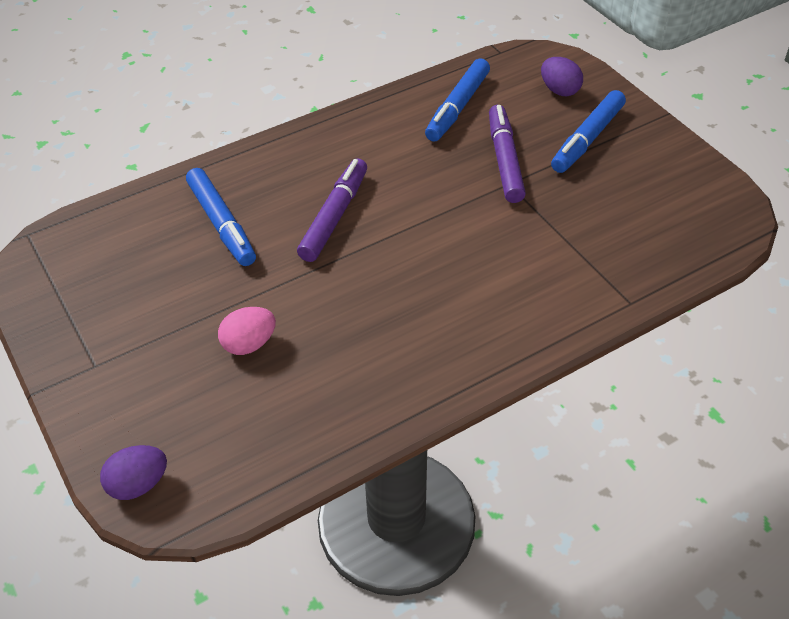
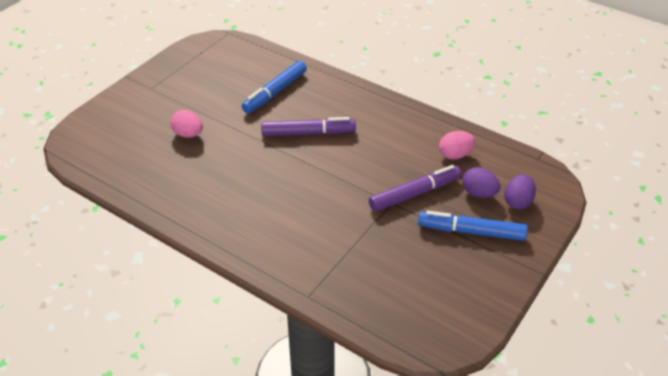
camera: 65 degrees right, 5 degrees down
(138, 484) = (80, 130): purple egg -> purple egg (479, 193)
(458, 107) = (455, 155): blue marker -> pink egg

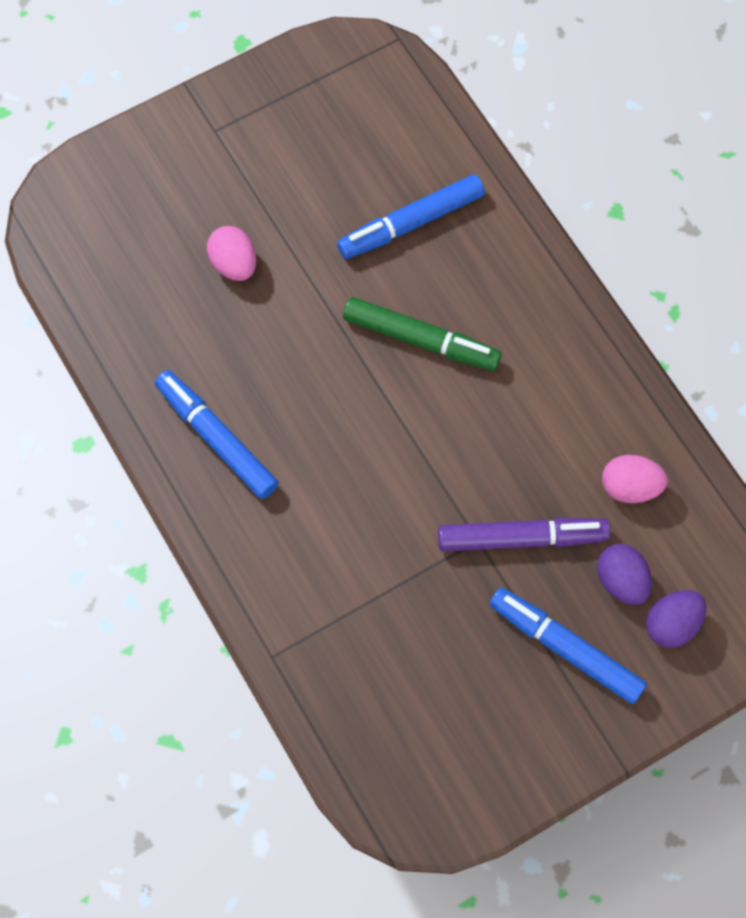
camera: 25 degrees right, 25 degrees up
(218, 208) = (217, 439): none -> blue marker
(308, 133) = (420, 339): purple marker -> green marker

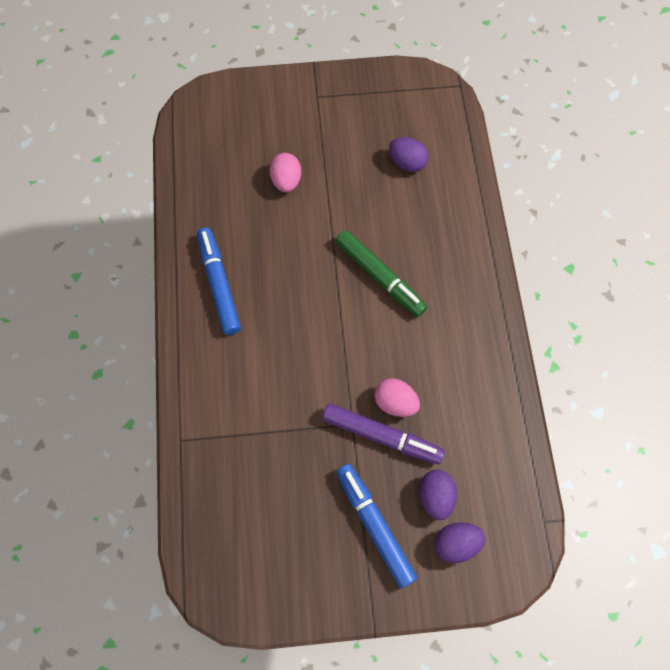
camera: 25 degrees right, 0 degrees up
(381, 174) = (407, 163): none -> purple egg
(411, 223) = (411, 201): blue marker -> none
(630, 487) = (472, 434): pink egg -> pink egg (395, 403)

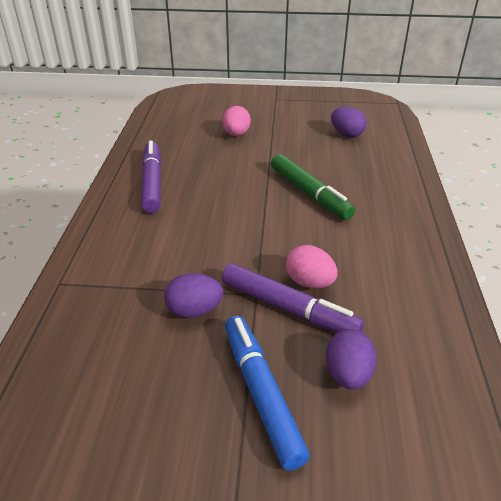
camera: 10 degrees right, 30 degrees down
(219, 284) = (152, 183): blue marker -> purple marker
(456, 543) = (372, 431): purple egg -> purple egg (194, 310)

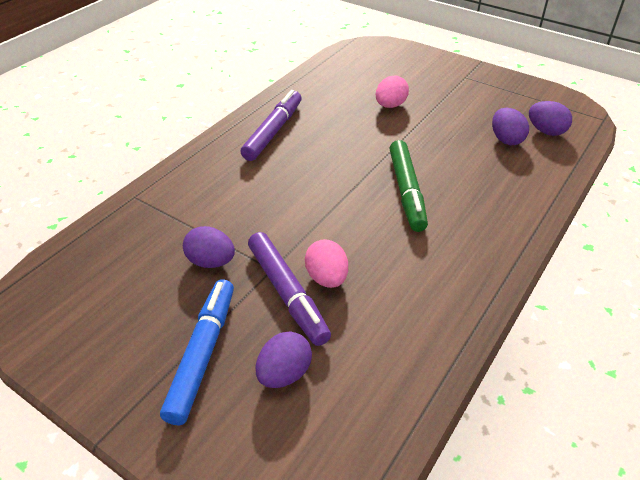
camera: 30 degrees right, 5 degrees up
(368, 121) = (546, 131): none -> purple egg

